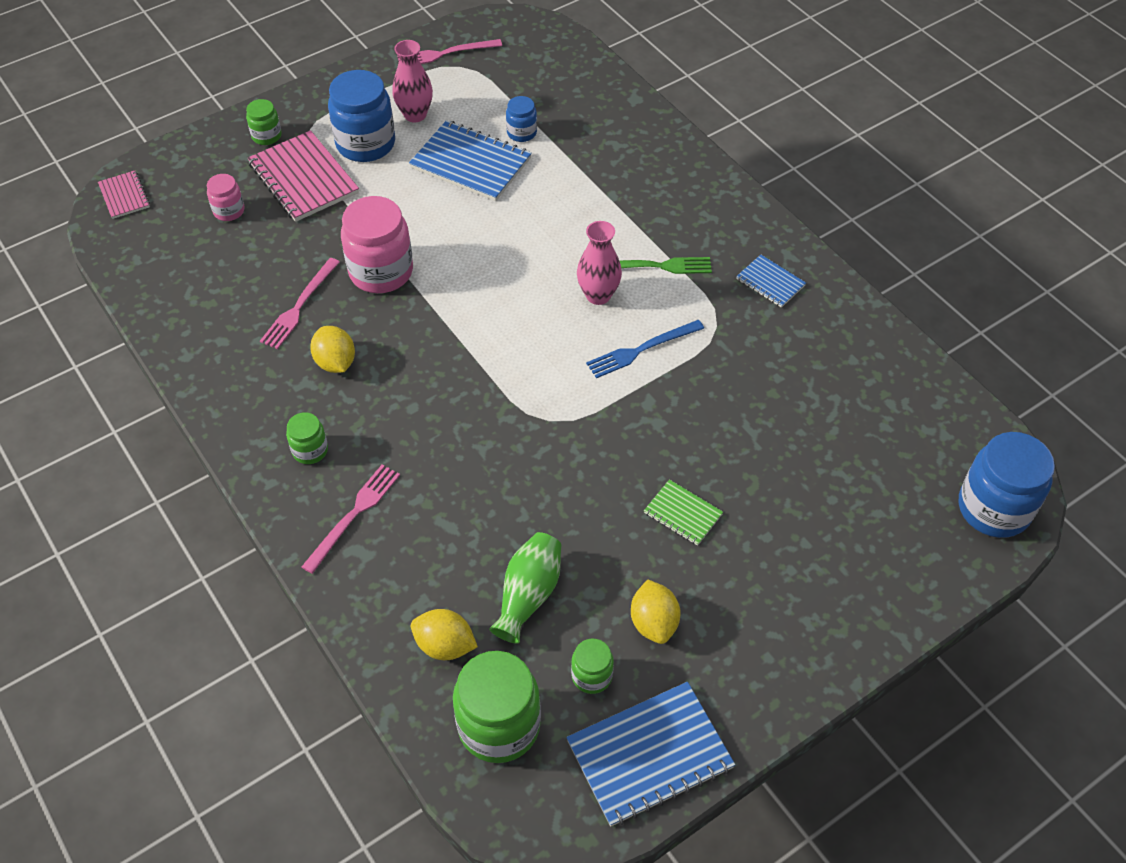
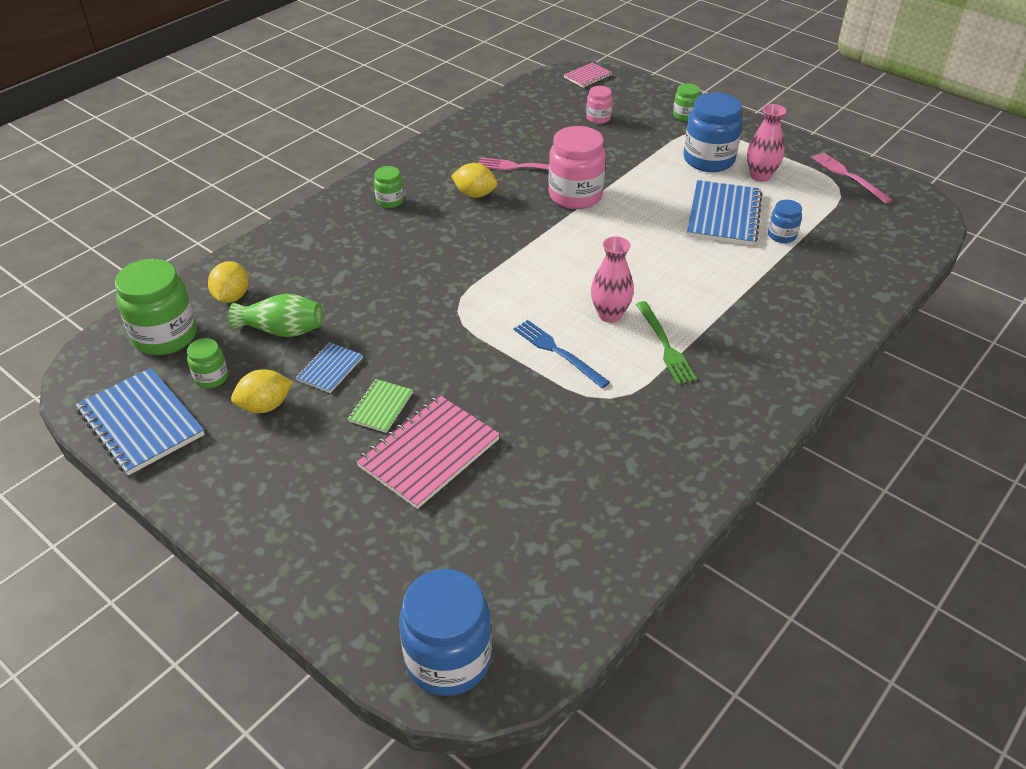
camera: 75 degrees right, 10 degrees down
(303, 178) = (651, 141): pink notebook -> pink notebook (429, 453)
(335, 362) = (475, 194): yellow lemon -> yellow lemon turned 60 degrees clockwise
(353, 515) = (338, 232): pink fork -> none
(770, 282) = (688, 429): blue notebook -> blue notebook (330, 369)

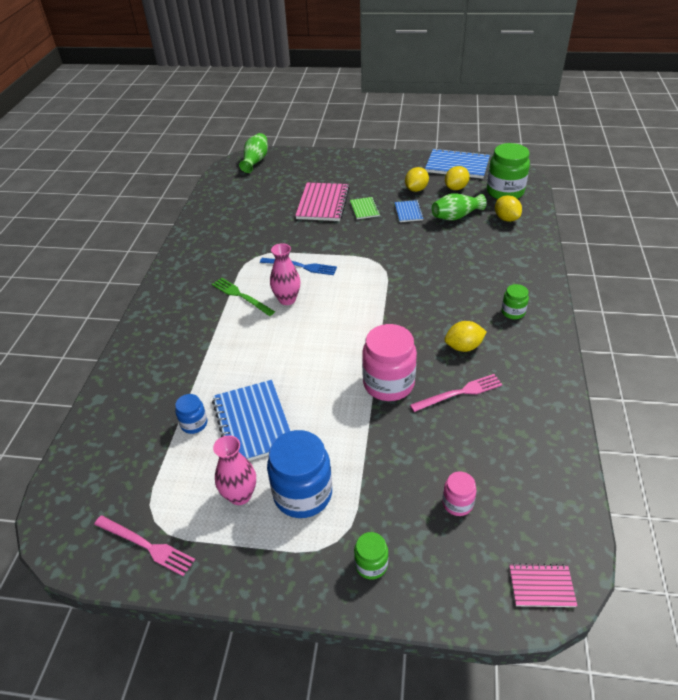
camera: 150 degrees right, 0 degrees up
(211, 378) = (456, 188): green jar -> yellow lemon
(448, 659) = (255, 161): blue jar -> green vase
(587, 76) = (541, 586): pink notebook -> pink notebook turned 75 degrees clockwise

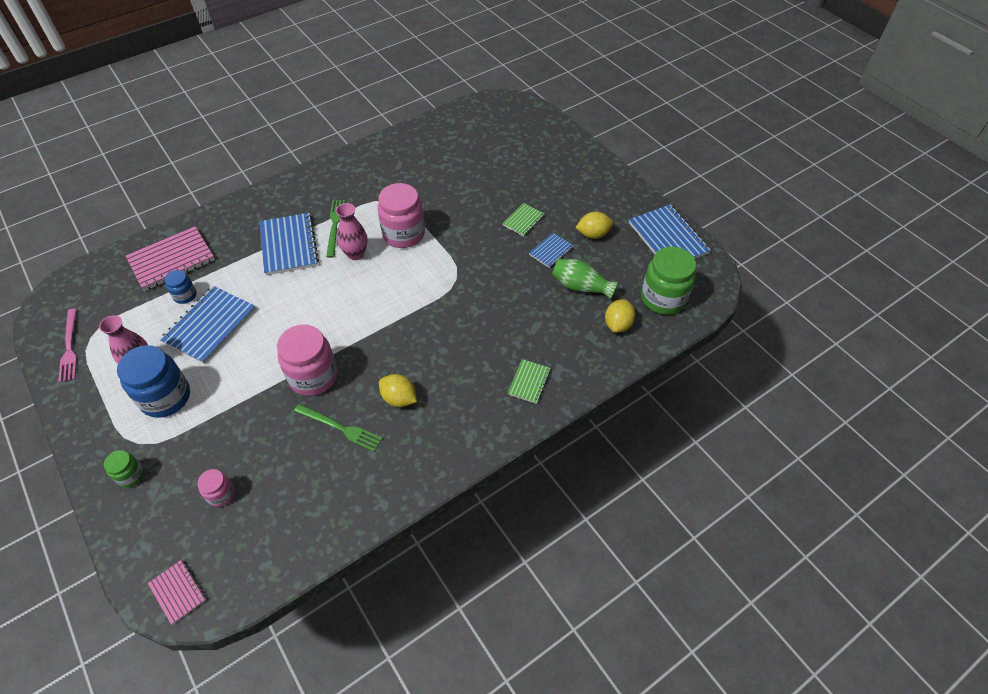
camera: 45 degrees right, 10 degrees up
(225, 331) = (289, 245): none -> blue notebook
(255, 161) = (516, 110): green vase -> none
(301, 266) = (404, 234): blue fork -> pink jar
(323, 203) = (502, 190): pink notebook -> pink notebook (171, 260)
(456, 188) = (628, 260): yellow lemon -> none
(459, 393) = (340, 428): pink fork -> green fork
(513, 312) = (477, 407): green jar -> none
(515, 278) = (529, 382): none -> green notebook

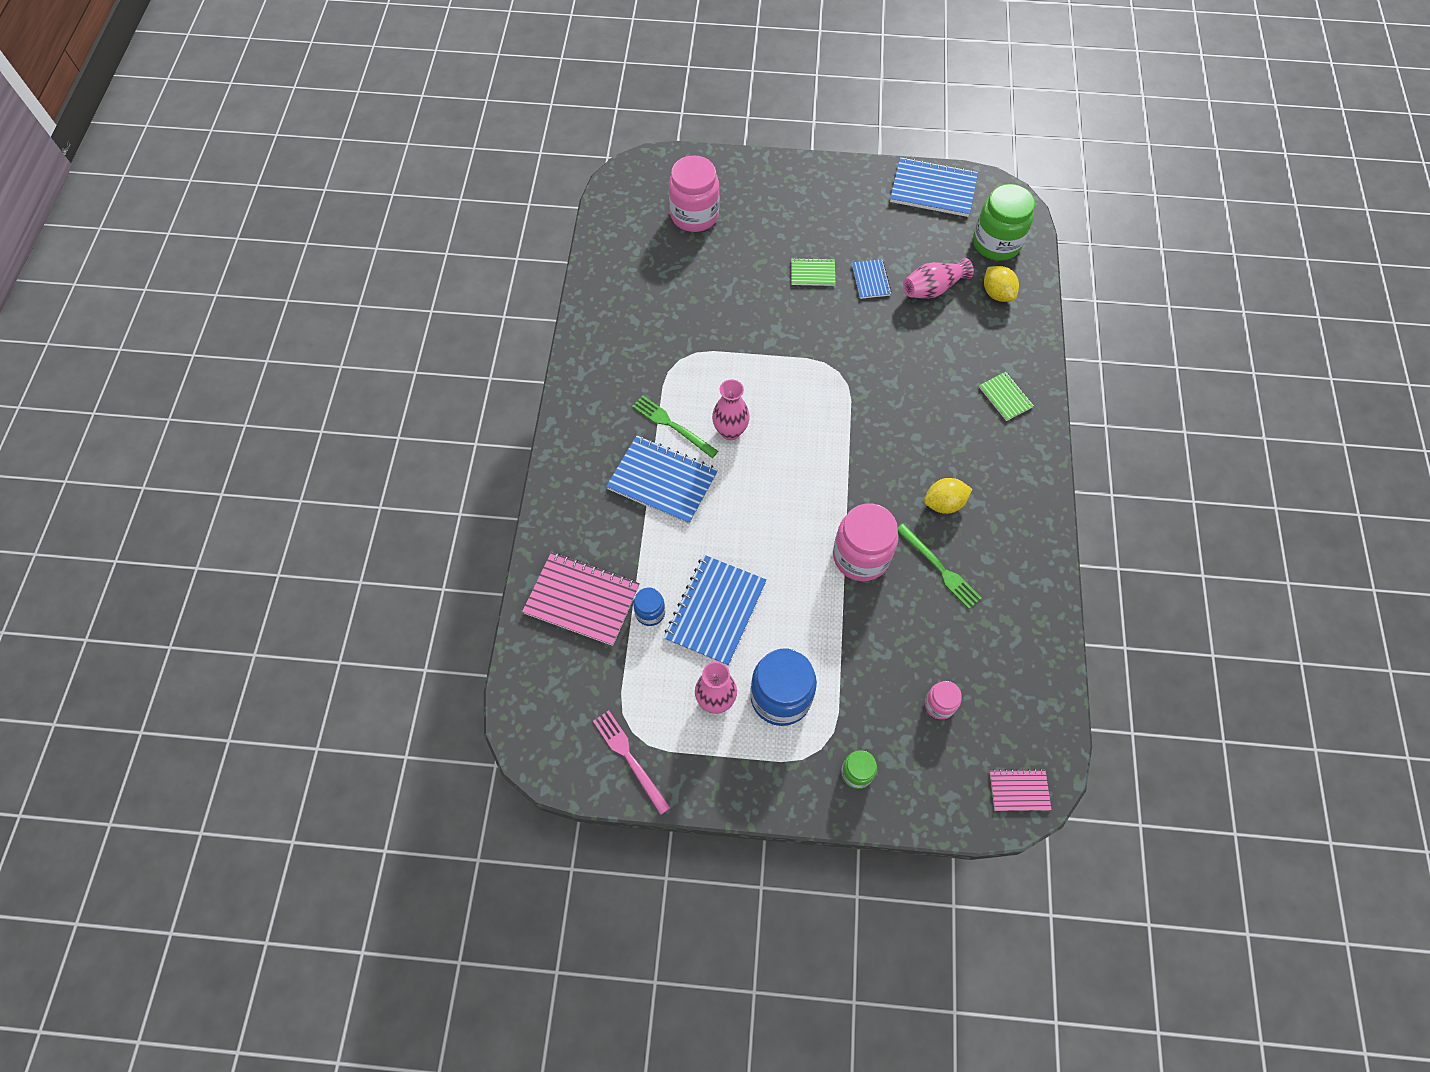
camera: 50 degrees left, 10 degrees up
(70, 347) = (629, 758): pink fork -> pink fork turned 150 degrees counterclockwise
(171, 260) = (582, 600): pink notebook -> pink notebook turned 75 degrees counterclockwise
(210, 325) = (715, 611): blue notebook -> blue notebook turned 45 degrees clockwise
(340, 428) = (939, 568): green fork -> green fork turned 75 degrees clockwise
(404, 234) = (740, 376): pink jar -> pink jar (694, 215)
(523, 220) = (812, 273): green notebook -> green notebook turned 75 degrees counterclockwise
(581, 287) = (932, 289): green vase -> pink vase
(593, 234) = (879, 236): yellow lemon -> none

